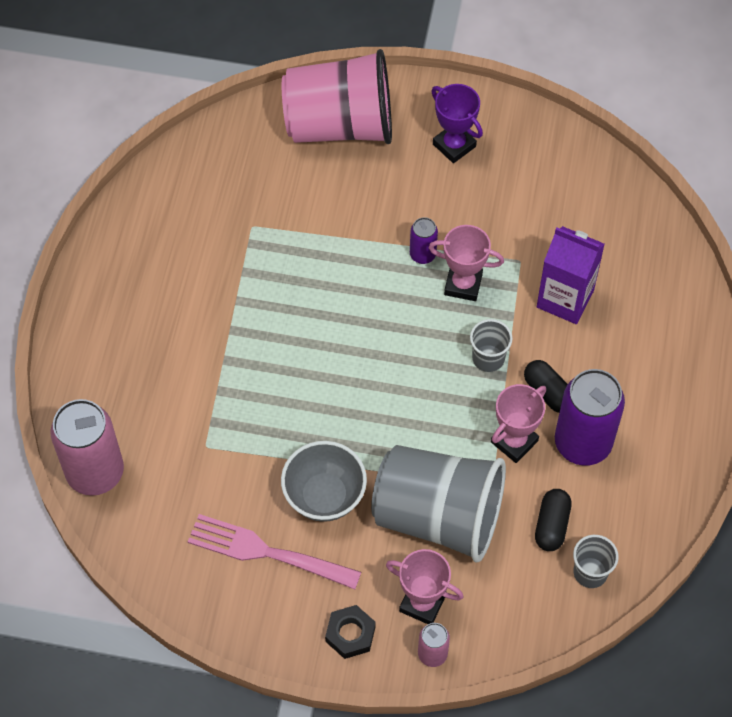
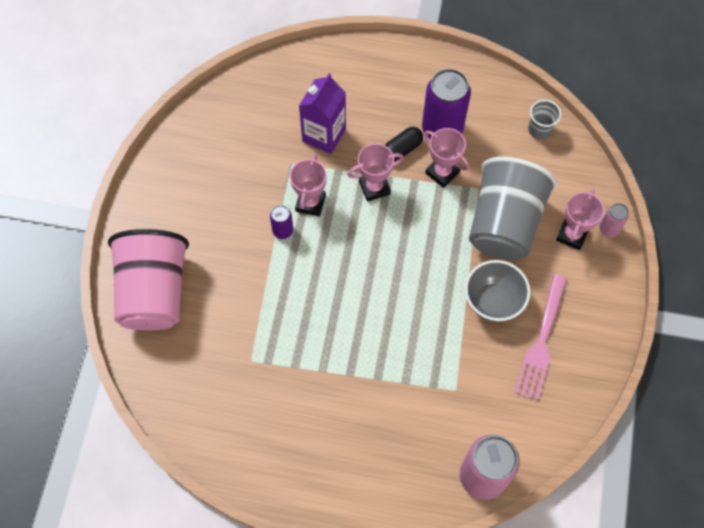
camera: 90 degrees left, 5 degrees up
(350, 634) = (600, 282): black nut -> none
(454, 145) = (181, 206): purple trophy -> none
(488, 358) = (374, 187): grey cup -> pink trophy
(551, 525) = (506, 151): black capsule -> none

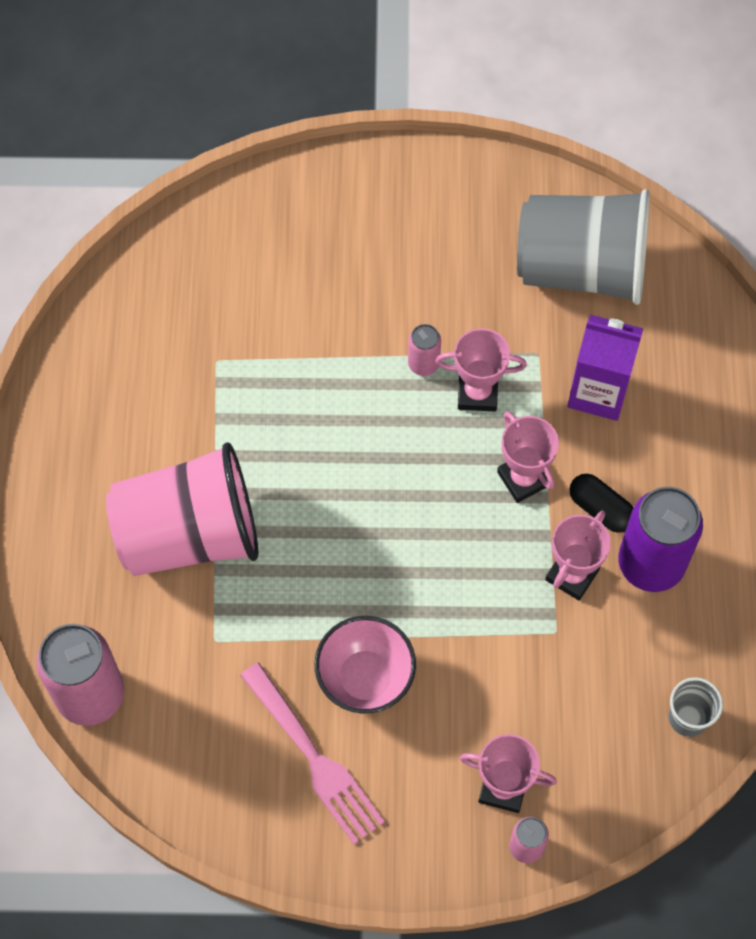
camera: 80 degrees right, 0 degrees up
(154, 292) = (296, 219): pink cup -> pink cup (189, 534)
(283, 231) = (423, 364): purple can -> pink can
(493, 301) = (365, 678): grey bowl -> pink bowl
(504, 223) = (501, 679): grey cup -> grey cup (581, 268)
(541, 340) = (313, 757): pink fork -> pink fork turned 135 degrees counterclockwise

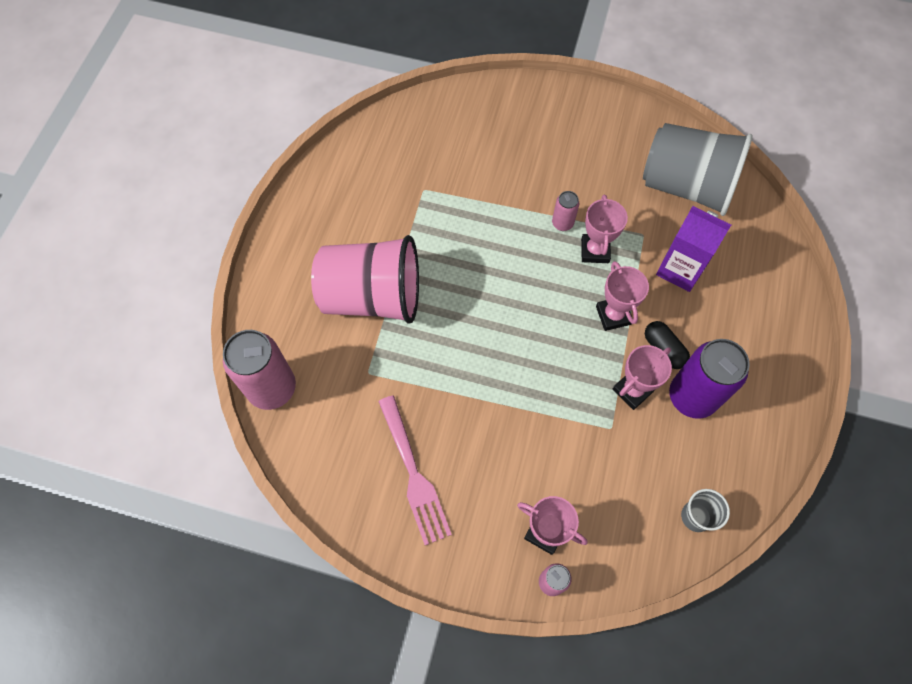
camera: 15 degrees right, 0 degrees up
(365, 678) = (465, 426): pink bowl -> none
(477, 393) = (595, 251): pink trophy -> pink trophy turned 75 degrees clockwise

